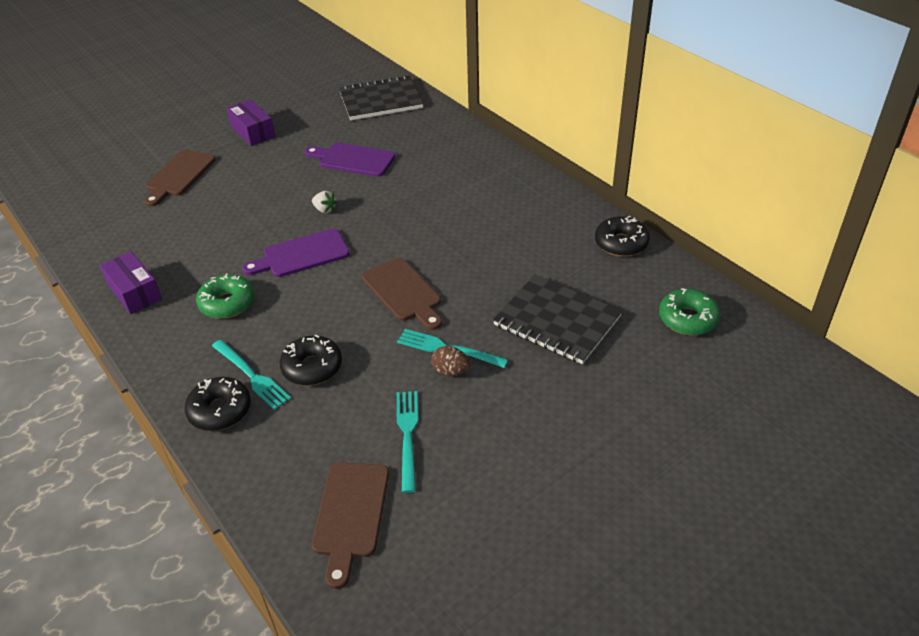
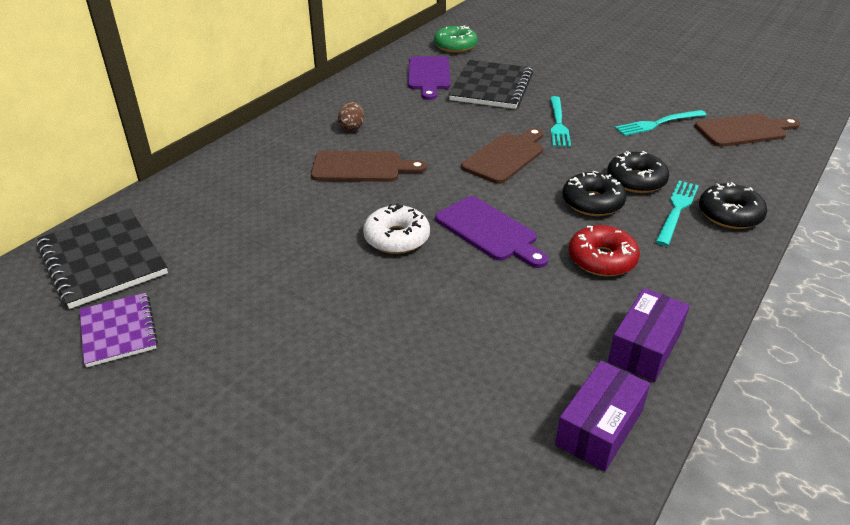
camera: 110 degrees left, 5 degrees down
(179, 176) = (366, 423): brown cutting board -> brown cutting board (361, 167)
(227, 303) = (602, 259): green donut -> red donut
(253, 132) = (207, 377): purple box -> purple box (599, 427)
(310, 107) = (118, 331): none -> purple notebook
(324, 210) = (397, 238): white strawberry -> white donut
(353, 159) = (276, 244): purple cutting board -> purple cutting board (429, 75)
(450, 371) = (581, 118): brown egg -> brown egg (352, 128)
(621, 243) = (378, 73): black donut -> black donut (592, 202)

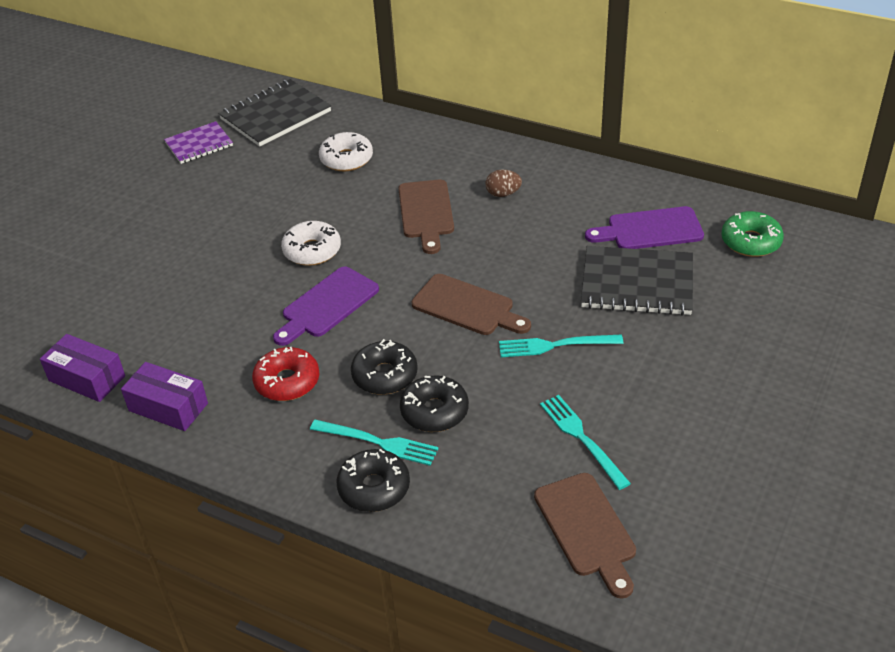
camera: 85 degrees right, 5 degrees up
(239, 209) = (346, 159): none -> white donut

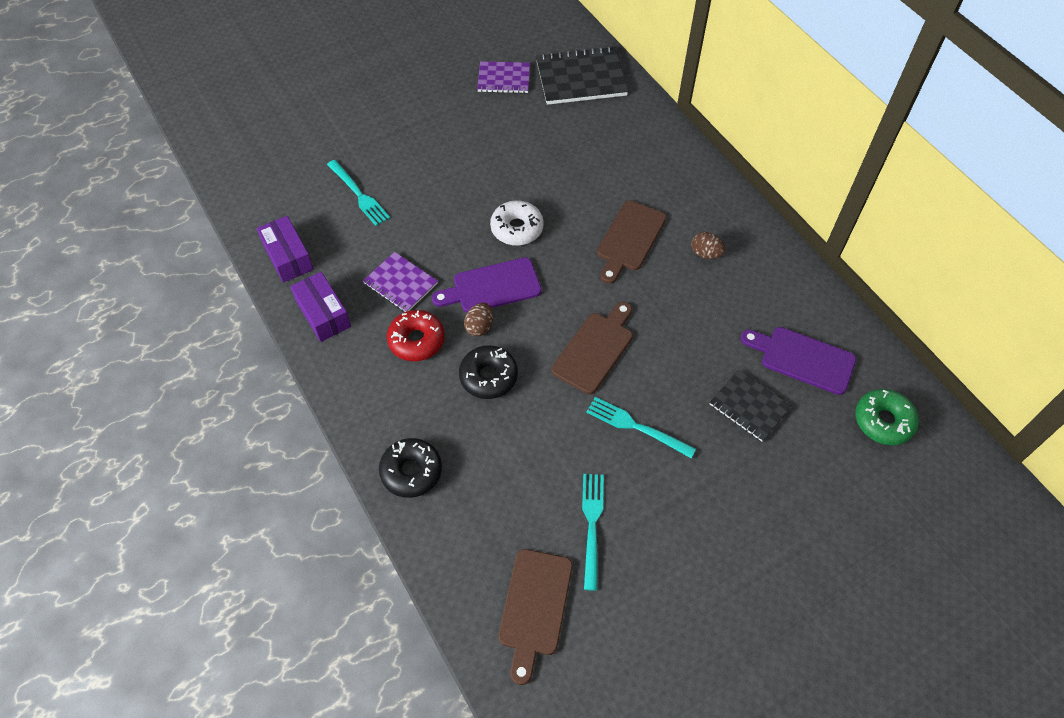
camera: 30 degrees right, 15 degrees up
(231, 345) = (400, 283): none -> purple notebook
(341, 341) = (479, 327): none -> brown egg
(346, 159) = (605, 151): white donut -> none
(379, 443) = (442, 435): turquoise fork -> turquoise fork (359, 195)
(434, 411) = (501, 431): black donut -> none
(467, 307) = (595, 349): brown cutting board -> brown cutting board turned 120 degrees counterclockwise
(637, 283) = (749, 406): black notebook -> black notebook, size x0.62

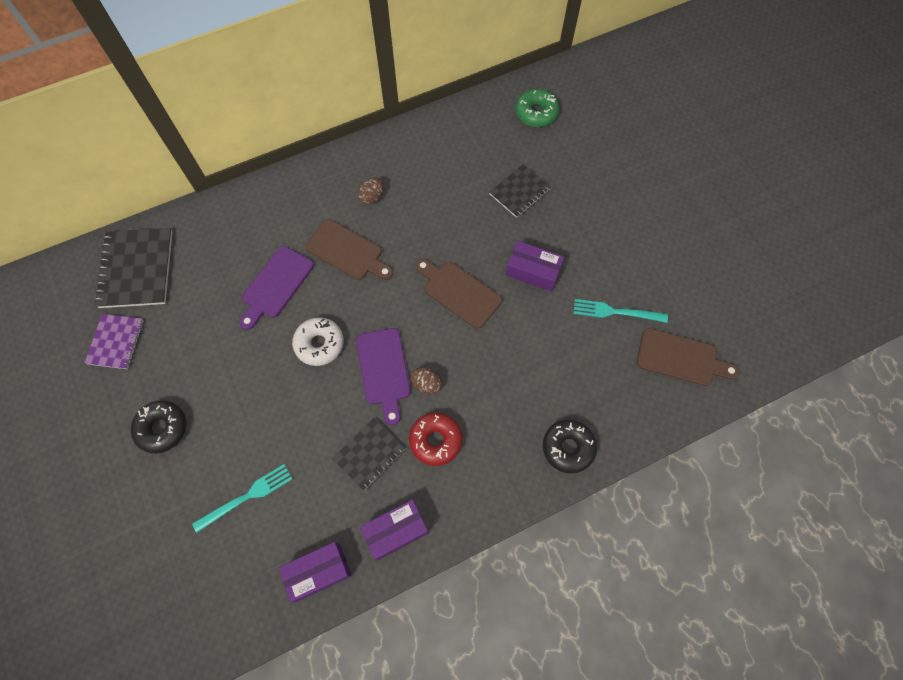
camera: 85 degrees left, 10 degrees up
(400, 283) = (369, 454): purple notebook -> black notebook
(488, 377) = (479, 379): black donut -> black donut (162, 428)
(635, 426) = (533, 271): turquoise fork -> purple box
(802, 359) = (480, 150): purple cutting board -> purple cutting board (276, 285)

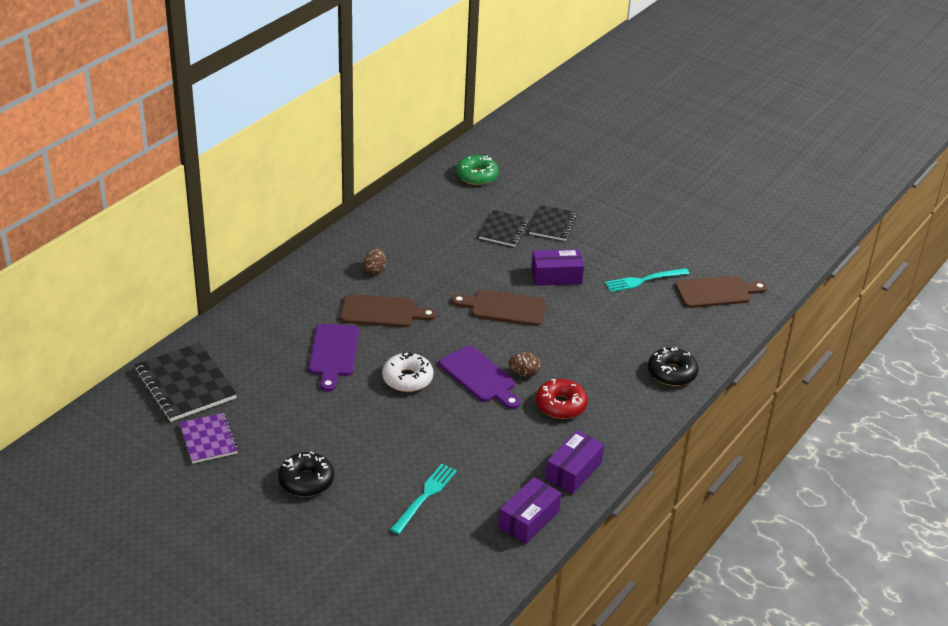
camera: 30 degrees left, 30 degrees down
(369, 454) = (511, 433): black notebook -> black notebook (553, 225)

